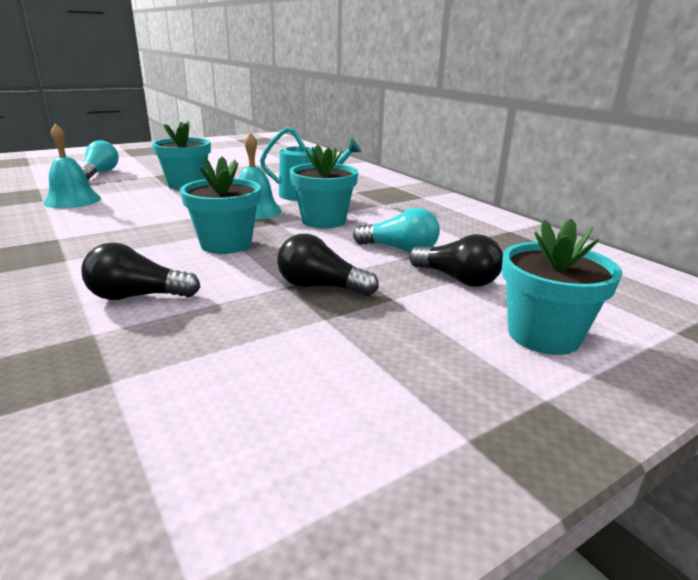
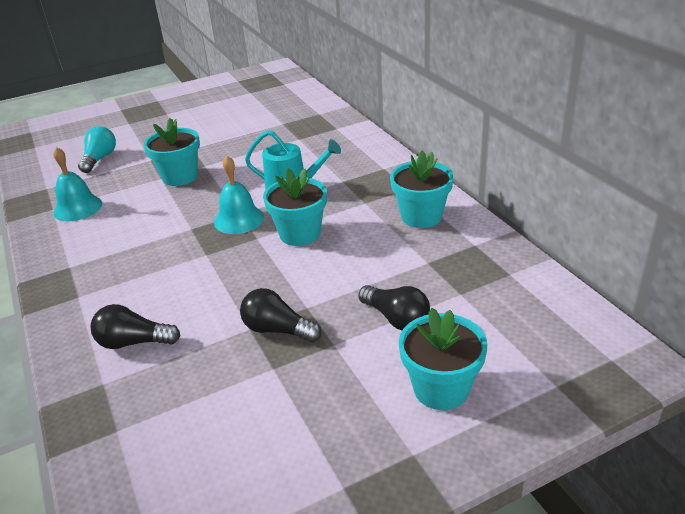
camera: 10 degrees right, 10 degrees up
(226, 244) = (207, 272): turquoise flower pot -> turquoise flower pot (421, 216)
(400, 249) = (359, 277): turquoise light bulb -> none

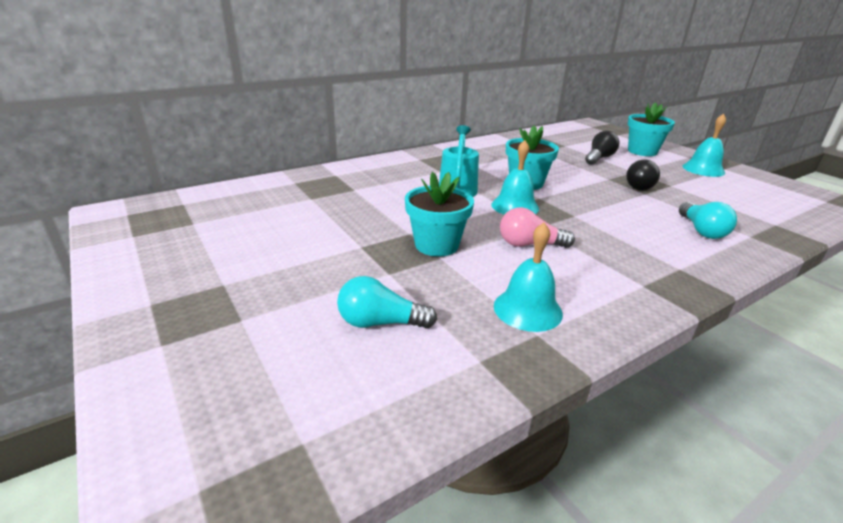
camera: 100 degrees left, 5 degrees down
(134, 342) = (701, 231): black light bulb -> turquoise light bulb
(160, 219) = (529, 244): none -> pink light bulb
(340, 446) = (703, 169): none -> turquoise bell
(421, 216) = (488, 151): turquoise flower pot -> none

